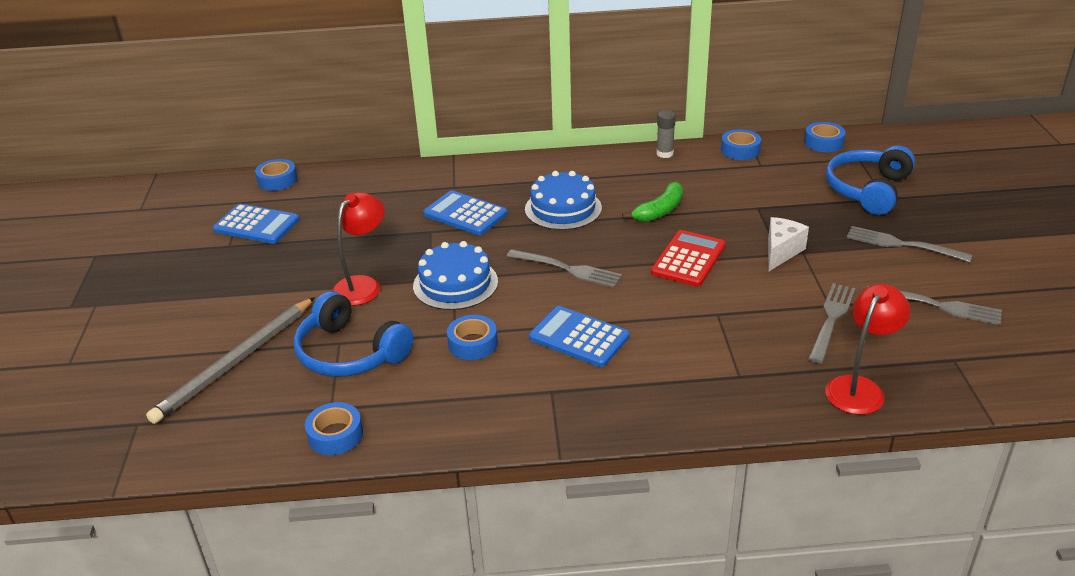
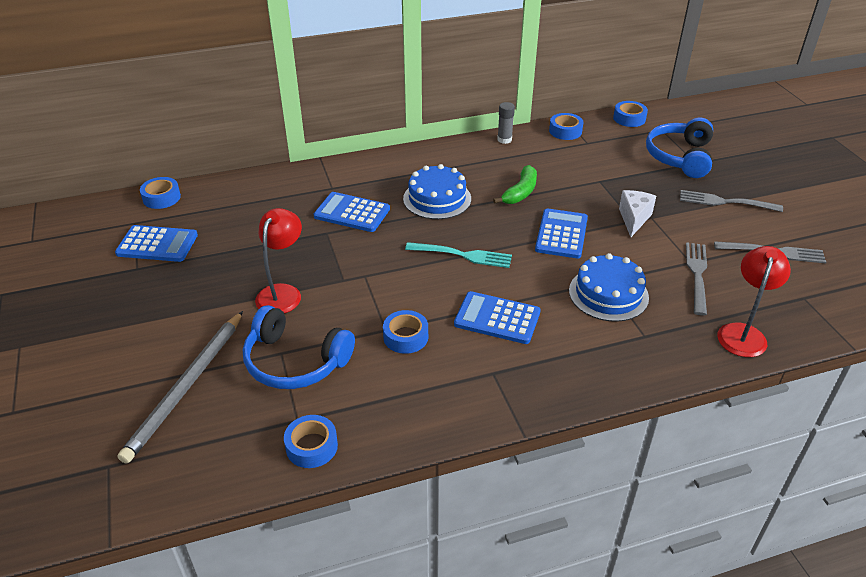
camera: 15 degrees left, 5 degrees up
(455, 284) = (368, 281): blue cake -> blue cake (608, 294)
(567, 269) = (463, 255): grey fork -> turquoise fork
(688, 259) = (561, 234): red calculator -> blue calculator

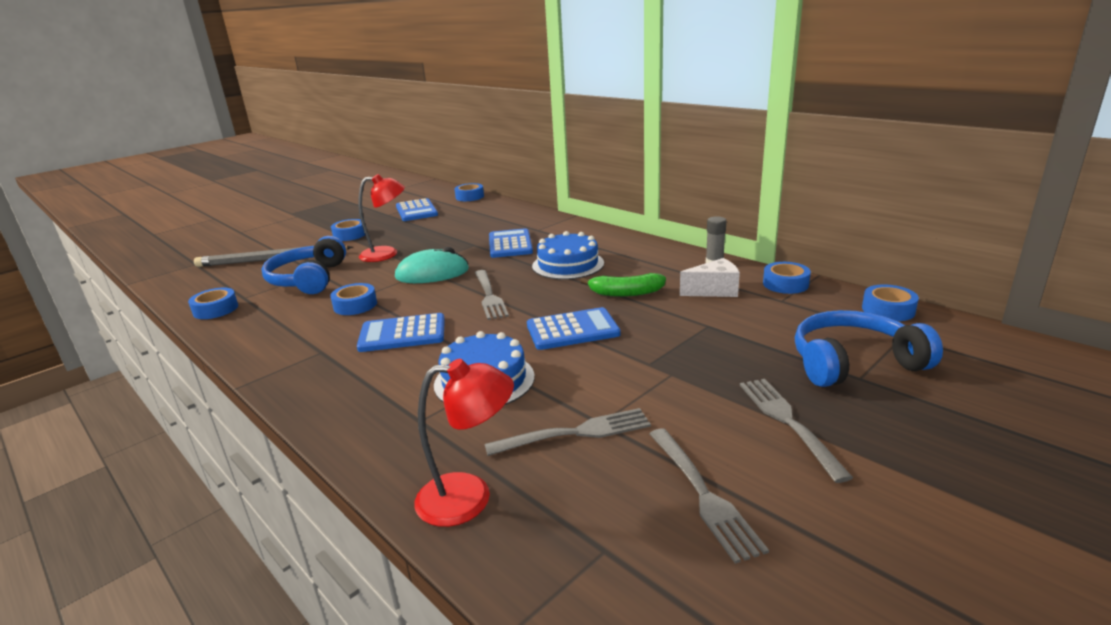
camera: 65 degrees right, 15 degrees down
(177, 310) = (350, 235): none -> blue tape
(375, 274) = (432, 273): none -> turquoise mouse
(463, 255) = (489, 296): turquoise fork -> grey fork
(497, 318) = (402, 334): blue calculator -> blue calculator turned 90 degrees counterclockwise
(634, 219) = (653, 363): white cheese -> white cheese (714, 291)

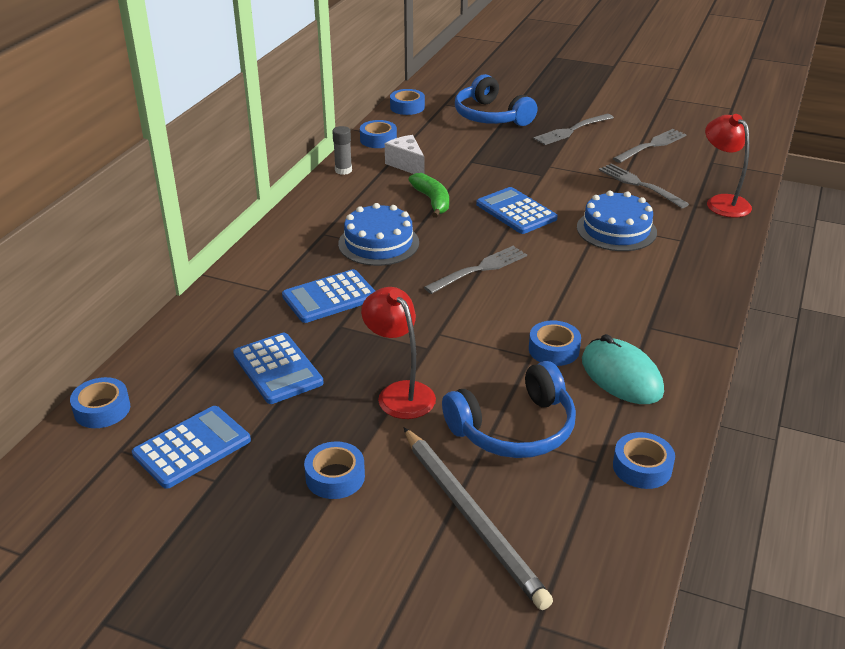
camera: 115 degrees left, 10 degrees up
(402, 334) = (585, 293): blue calculator -> blue calculator (278, 369)
(432, 273) = (444, 326): turquoise mouse -> turquoise mouse (621, 376)

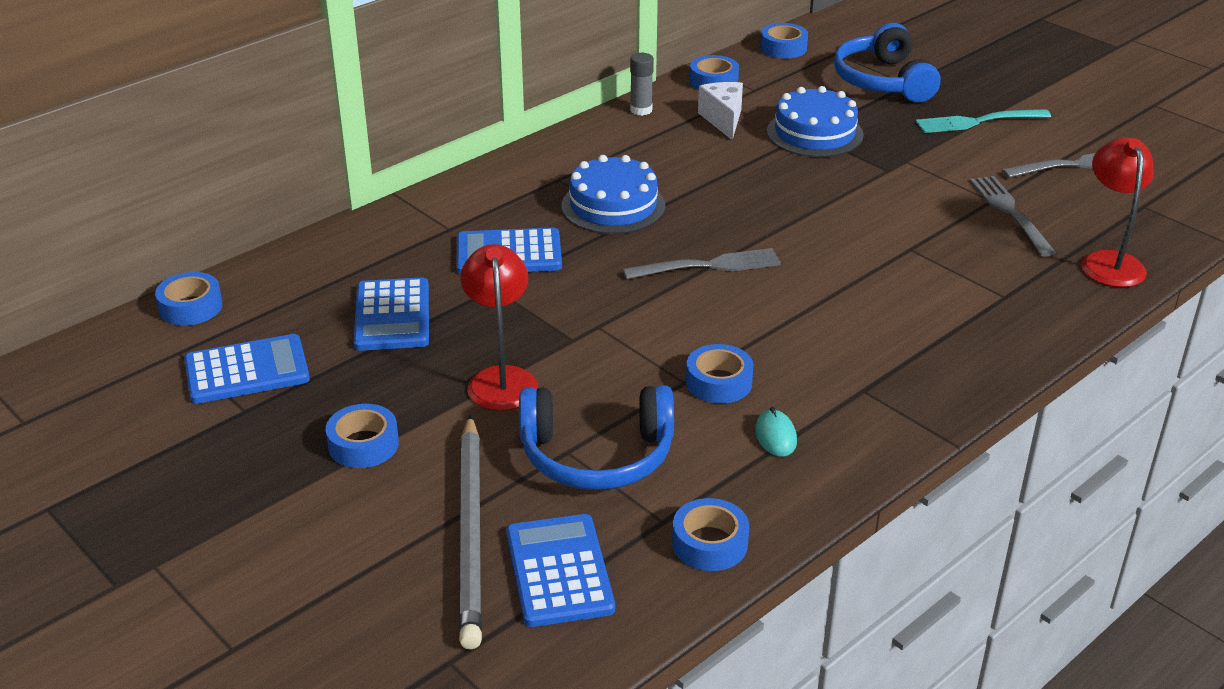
camera: 25 degrees right, 0 degrees up
(432, 201) = (718, 171): green banana -> none
(516, 211) = (813, 208): blue calculator -> blue calculator (559, 571)
(571, 130) = (977, 122): grey fork -> turquoise fork
(616, 230) = (926, 262): blue cake -> blue cake (815, 133)
(621, 376) = (775, 436): turquoise mouse -> turquoise mouse, size x0.50

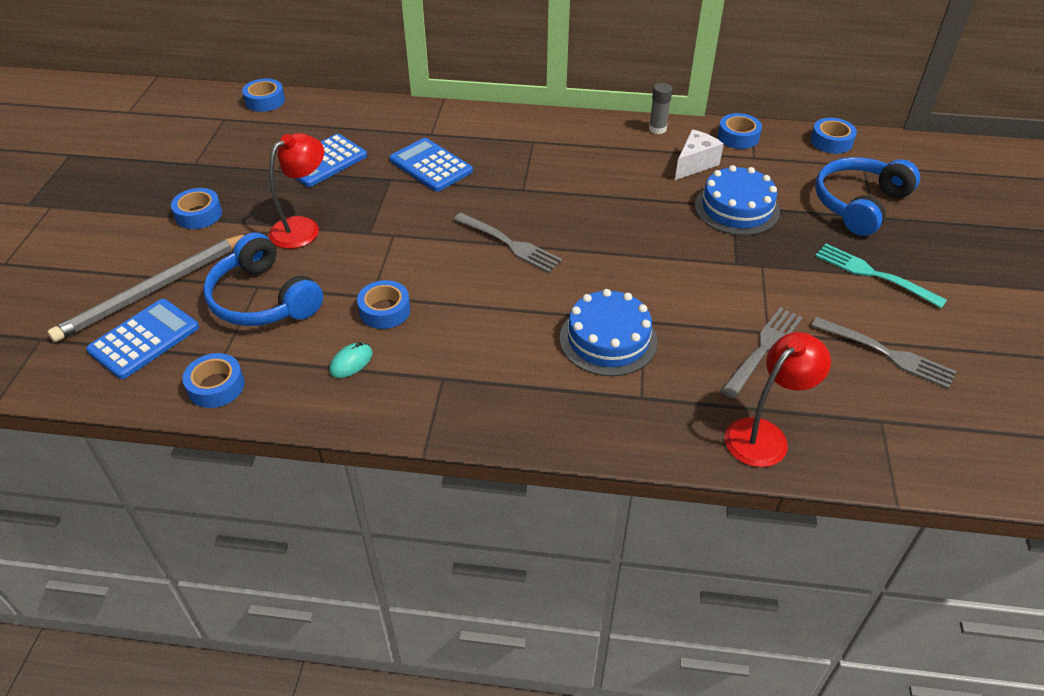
camera: 50 degrees right, 10 degrees up
(247, 370) = (228, 146): blue calculator -> none
(613, 206) = (530, 175): blue cake -> blue cake (608, 339)

